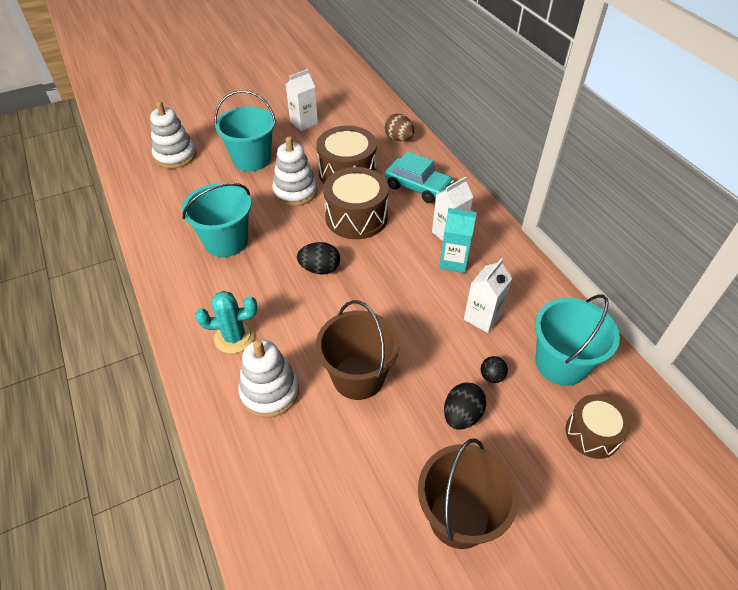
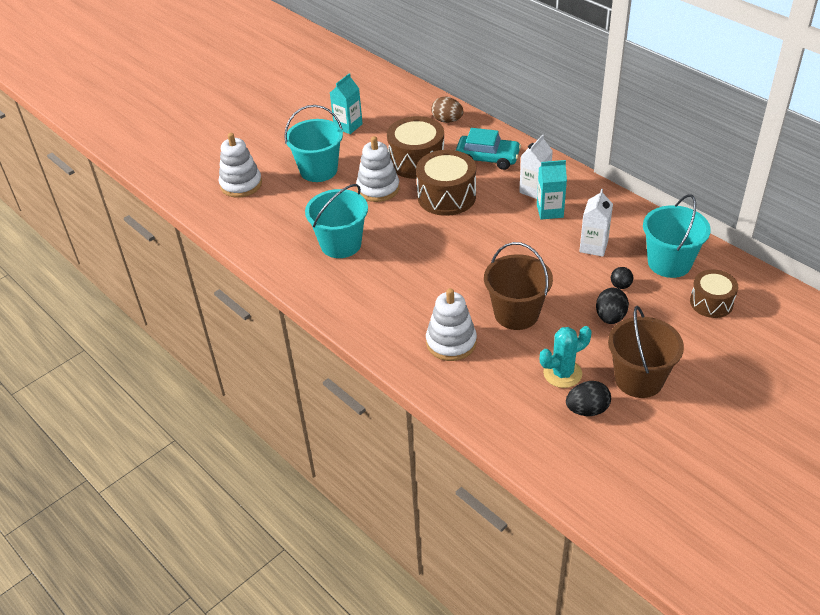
camera: 15 degrees left, 5 degrees down
(234, 337) = (397, 313): turquoise cactus -> turquoise cactus (562, 373)
(304, 123) = (348, 126): white carton -> turquoise carton
(320, 269) = (438, 245): black egg -> black egg (587, 410)

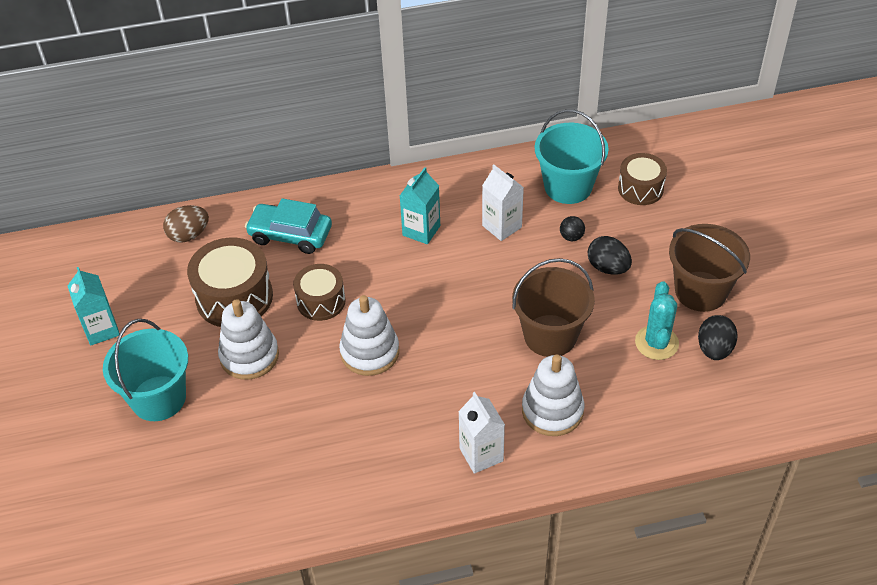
camera: 60 degrees left, 5 degrees up
(241, 184) = (105, 494): white stacking toy -> white stacking toy (370, 352)
(341, 244) = (316, 438): turquoise bucket -> none
(446, 196) = (321, 301): brown drum -> brown drum, size x0.63
(487, 158) = (290, 235): turquoise car -> turquoise car turned 120 degrees counterclockwise
(534, 190) = (378, 225): white carton -> white carton (481, 454)

